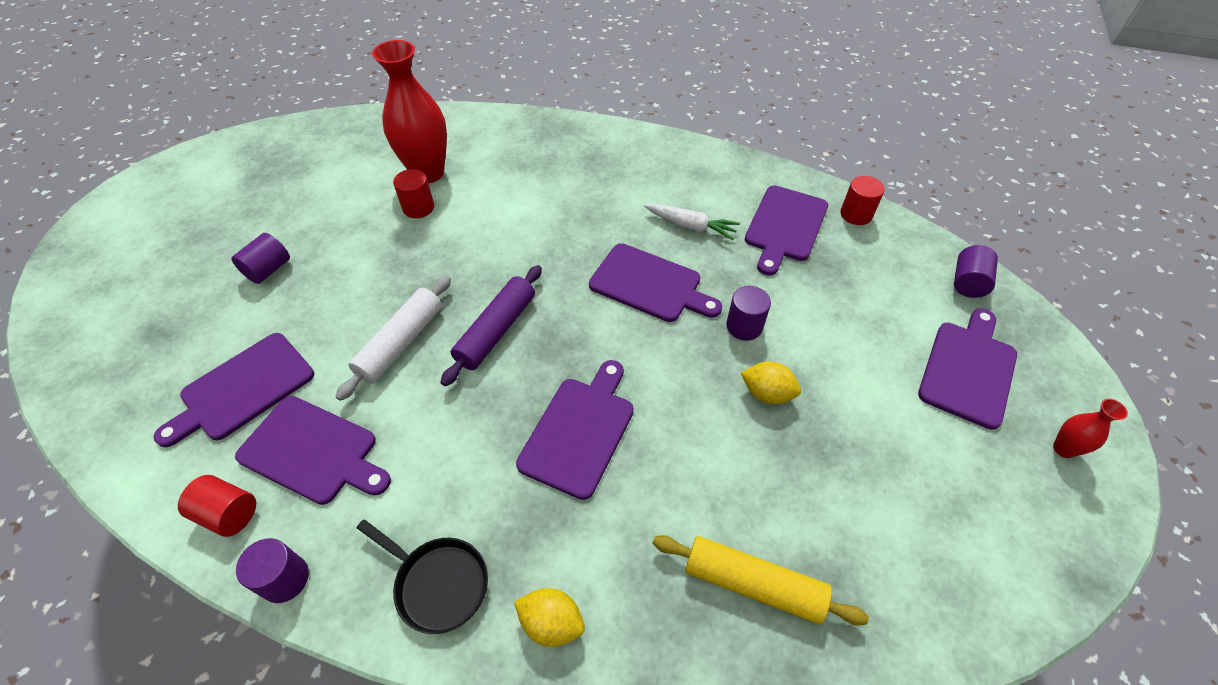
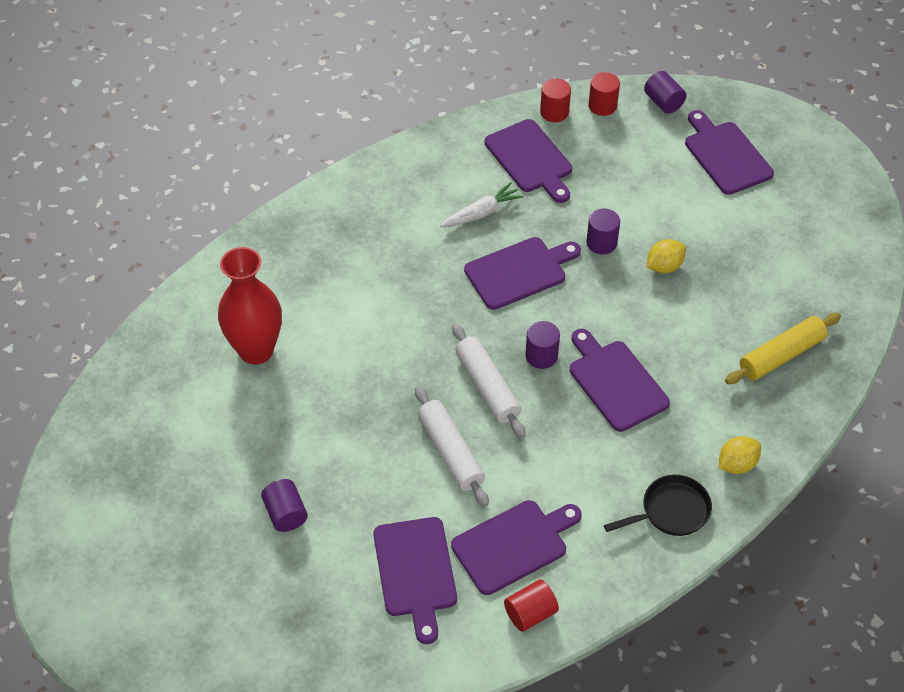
camera: 55 degrees left, 0 degrees up
(285, 579) = (608, 594): purple cylinder -> purple cylinder (541, 356)
(418, 208) = (299, 377): red cylinder -> red cylinder (602, 106)
(496, 330) = (487, 386): purple rolling pin -> white rolling pin
(1063, 449) = (807, 156): red vase -> none

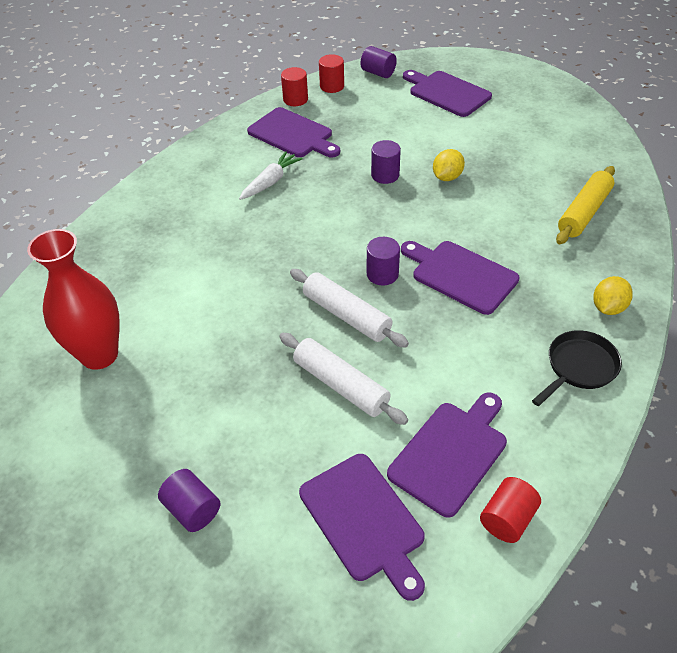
camera: 20 degrees left, 5 degrees down
(519, 272) = (327, 215): purple cutting board -> none

